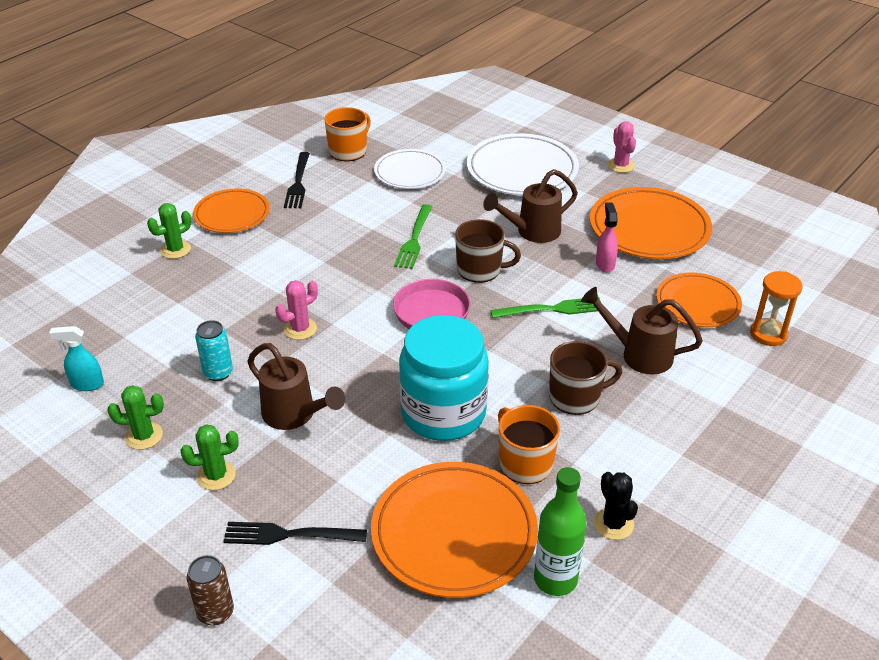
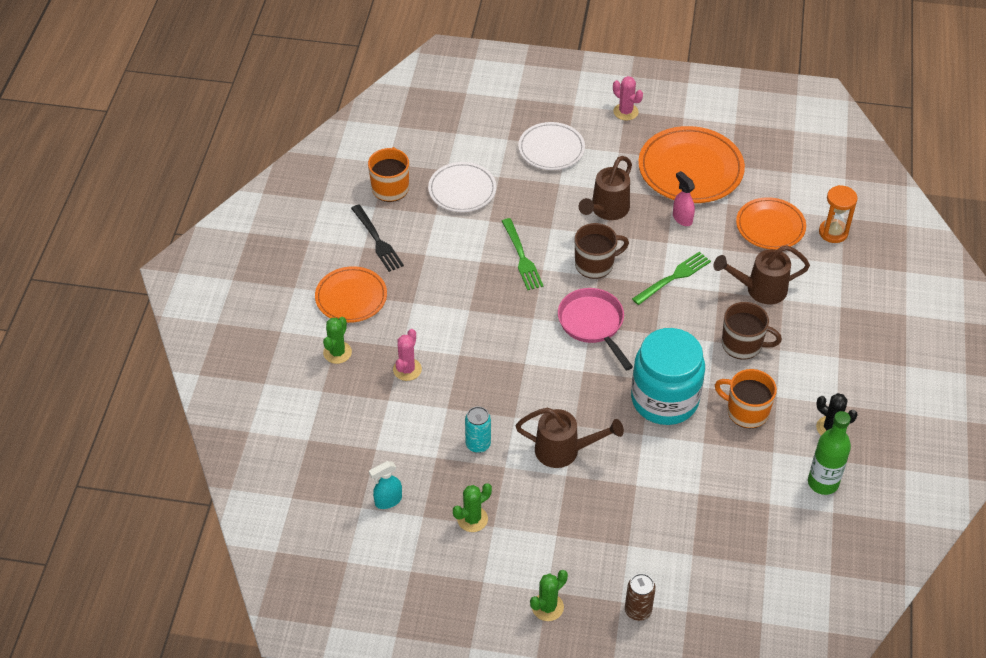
camera: 30 degrees left, 10 degrees up
(216, 475) = (552, 522): green cactus -> green cactus (547, 607)
(288, 535) = (638, 538): black fork -> none
(300, 329) = (505, 379): pink cactus -> pink cactus (407, 369)
(454, 533) = (740, 483): orange plate -> none
(522, 170) = (551, 149): white plate -> white plate, size x0.64
(576, 397) = (742, 345): brown mug -> brown mug turned 60 degrees clockwise

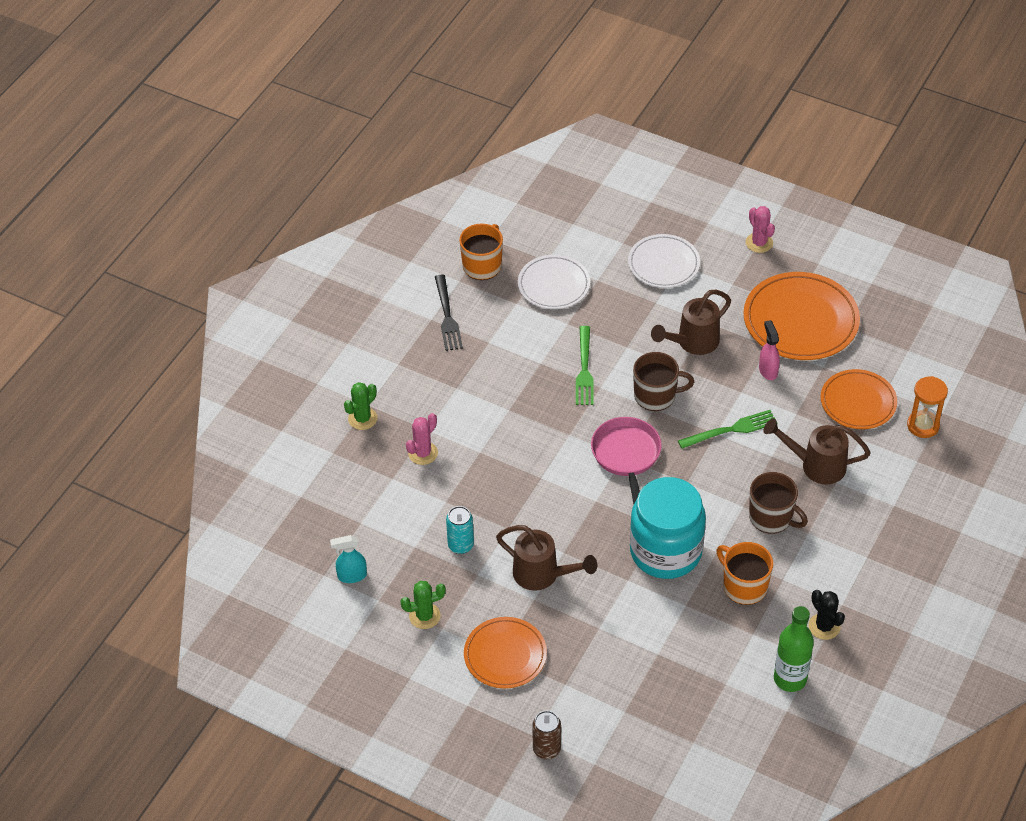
camera: 20 degrees right, 0 degrees up
(351, 297) = (398, 367): orange plate -> orange plate (505, 655)
(547, 607) = (461, 720): green cactus -> none

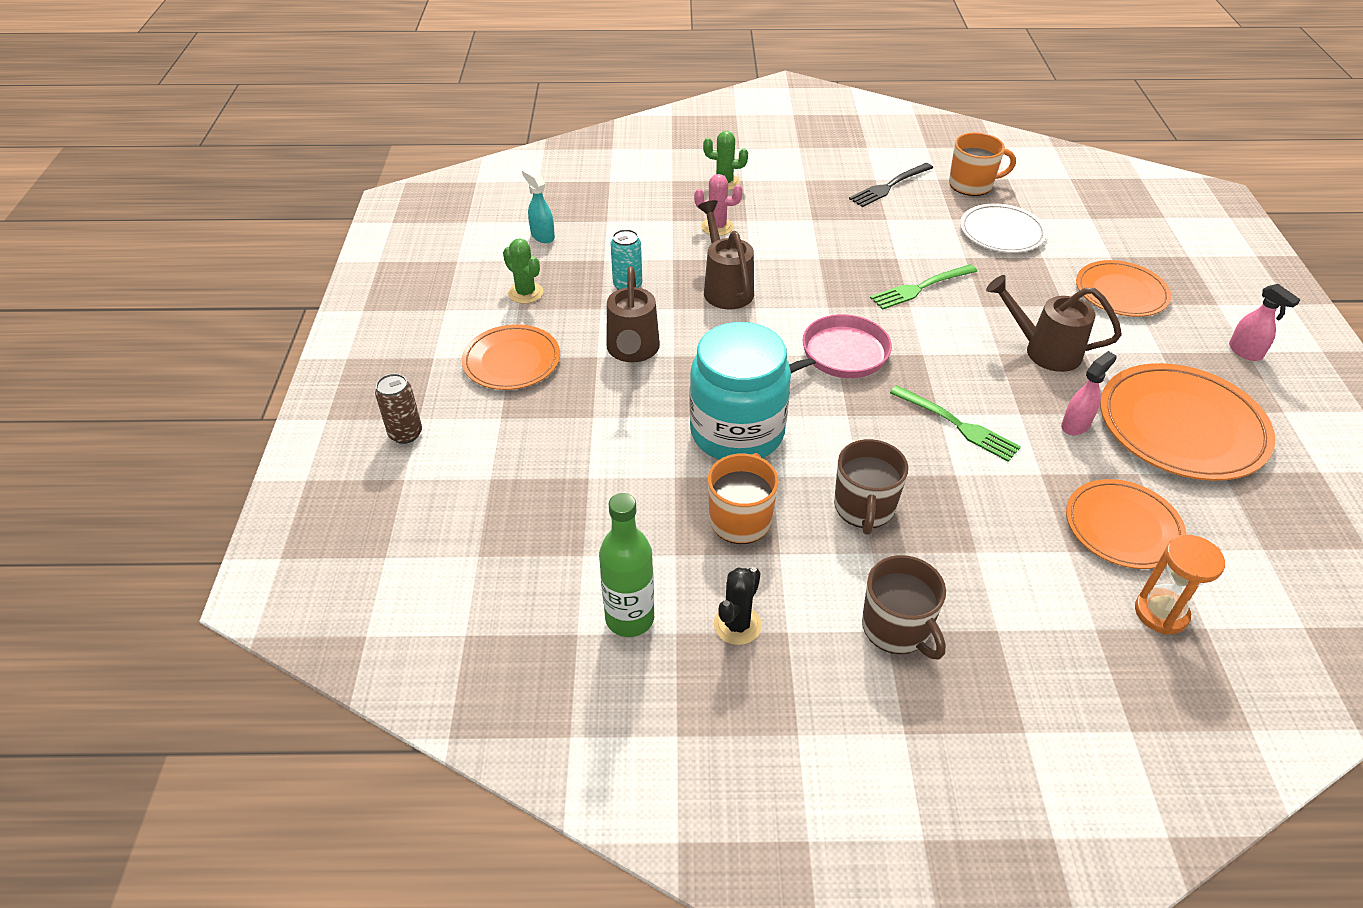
camera: 60 degrees right, 5 degrees down
(656, 396) = (941, 349): brown mug -> brown mug (897, 628)
(663, 264) = (1121, 292): white plate -> orange plate
(759, 243) = (1245, 352): pink cactus -> pink spray bottle
(816, 465) = (982, 522): brown watering can -> brown watering can (725, 288)

